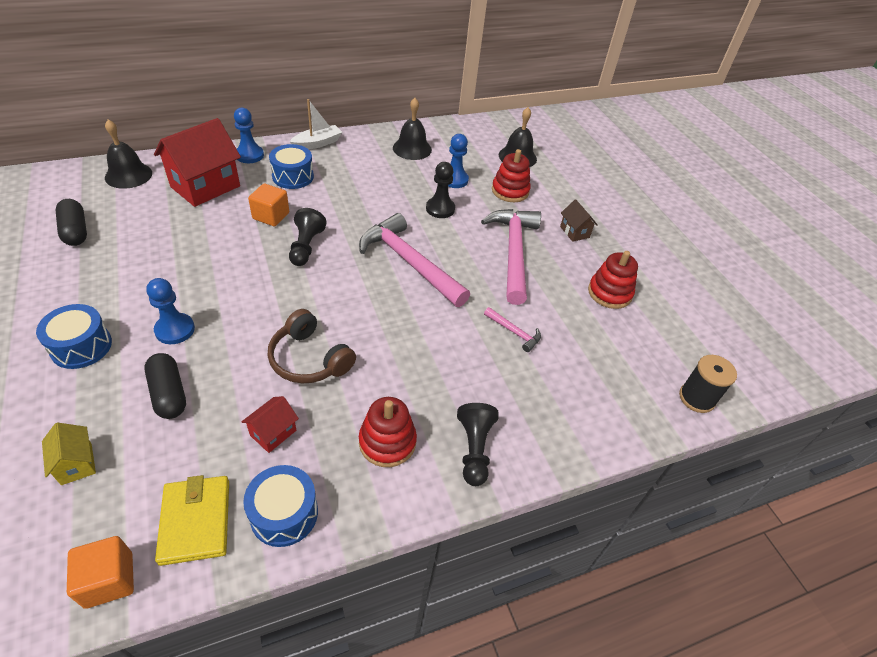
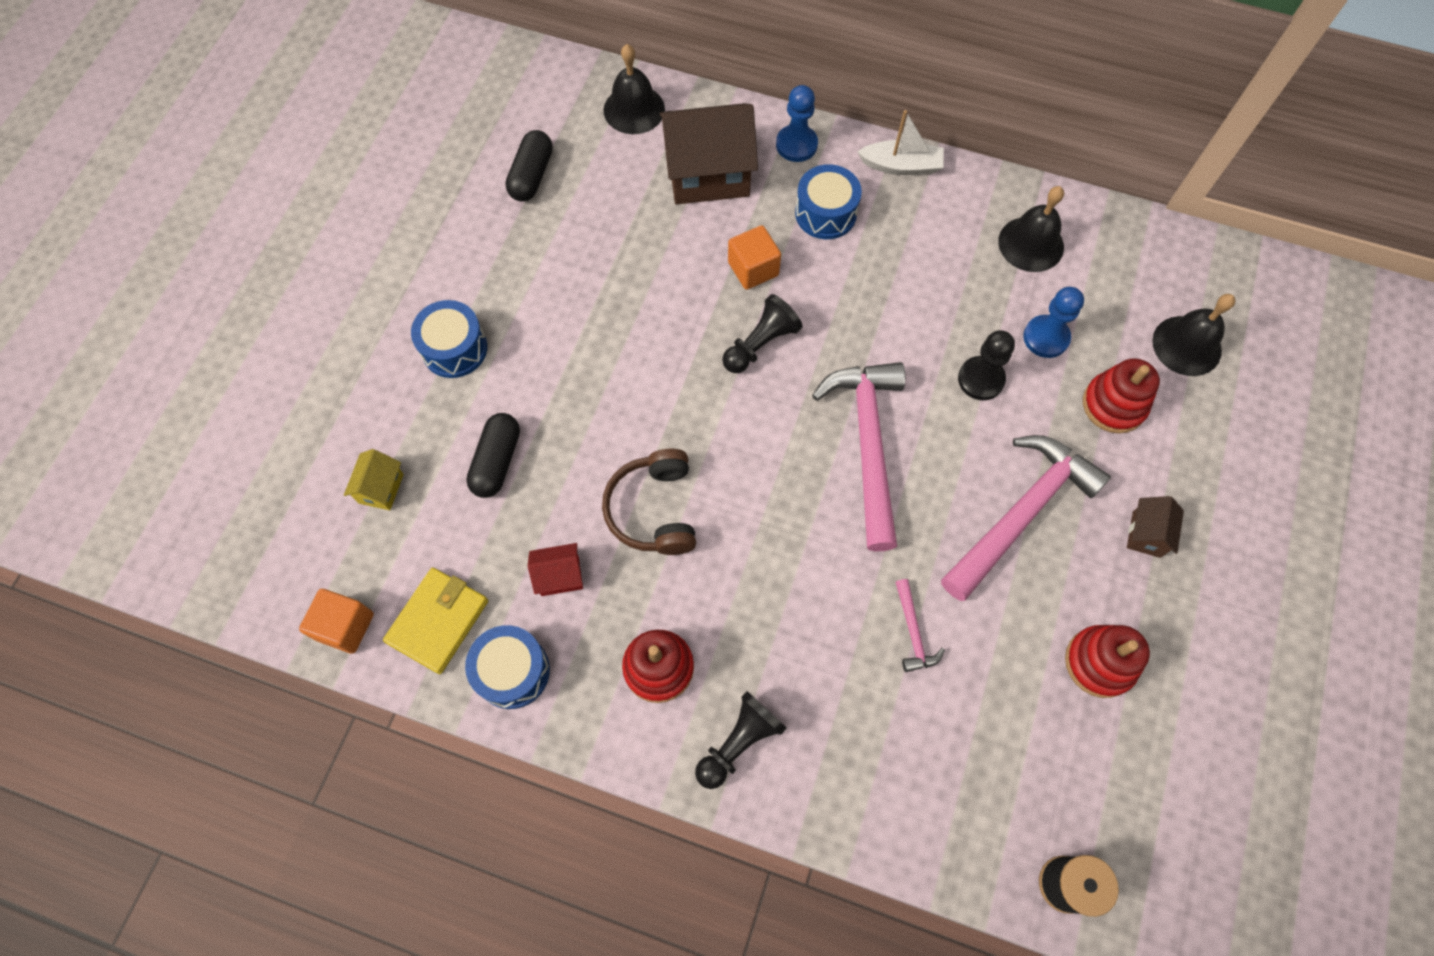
camera: 45 degrees right, 20 degrees up
(175, 330) = (548, 382): blue pawn -> none
(205, 186) = (708, 175): red house -> brown house

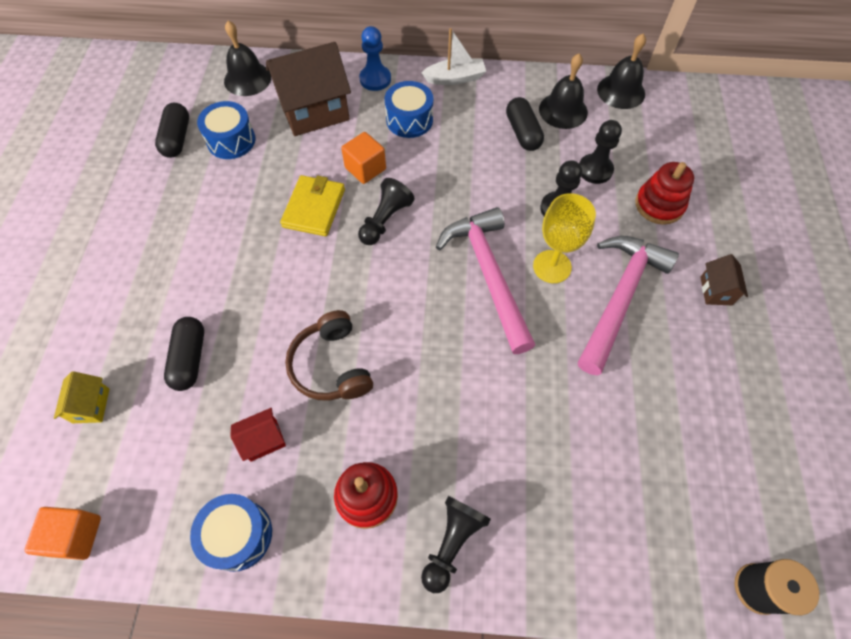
camera: 15 degrees left, 5 degrees down
(438, 621) = (162, 508): yellow wallet -> yellow wallet (314, 208)
(454, 348) = (137, 278): blue drum -> blue drum (231, 140)
(913, 632) = (567, 410): pink hammer -> none
(949, 453) = (552, 266): none -> yellow goblet
(967, 264) = (523, 132): none -> black capsule
(1046, 337) = (595, 170): blue pawn -> black pawn
(1099, 662) = (718, 396): red stacking toy -> none
(1187, 345) = (694, 154): black bell -> black bell (621, 91)

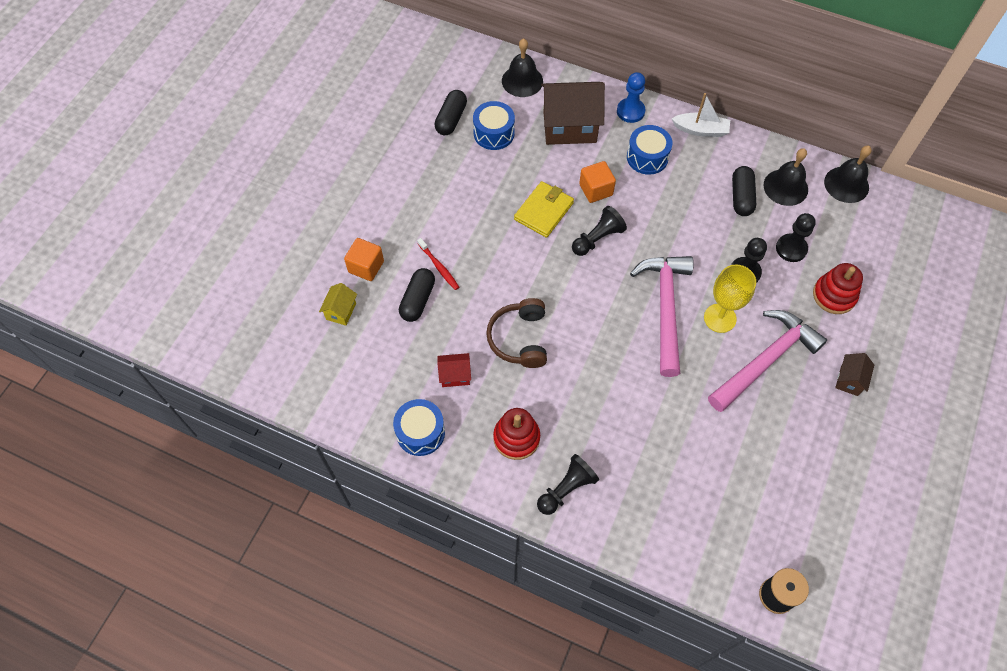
camera: 20 degrees right, 0 degrees up
(76, 536) = (313, 395): orange cube -> orange cube (366, 267)
(206, 309) = (439, 267): none -> red toothbrush

